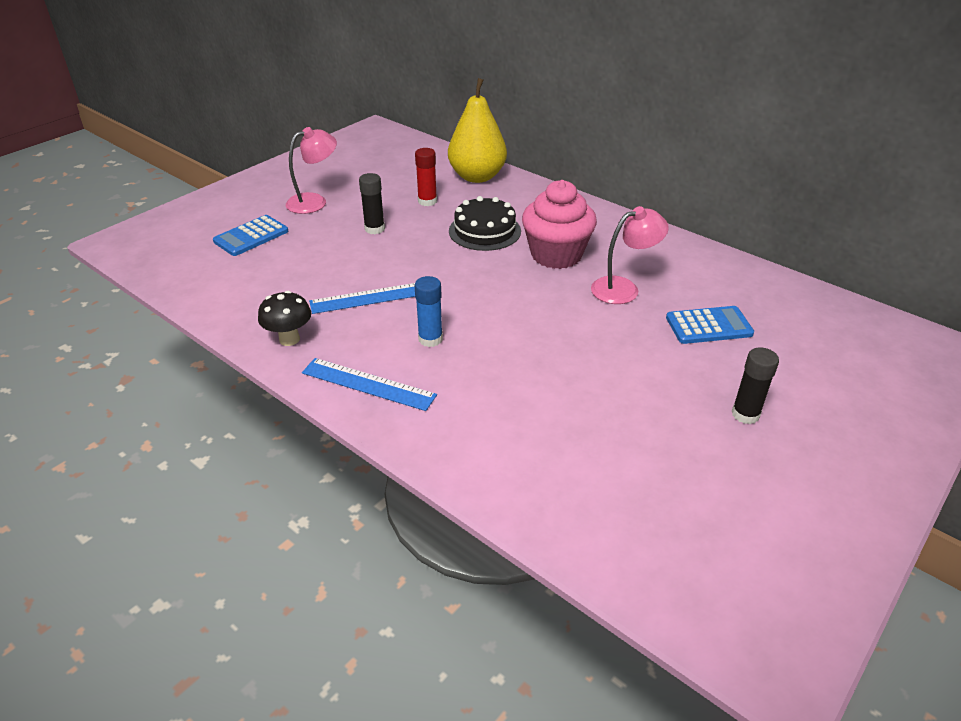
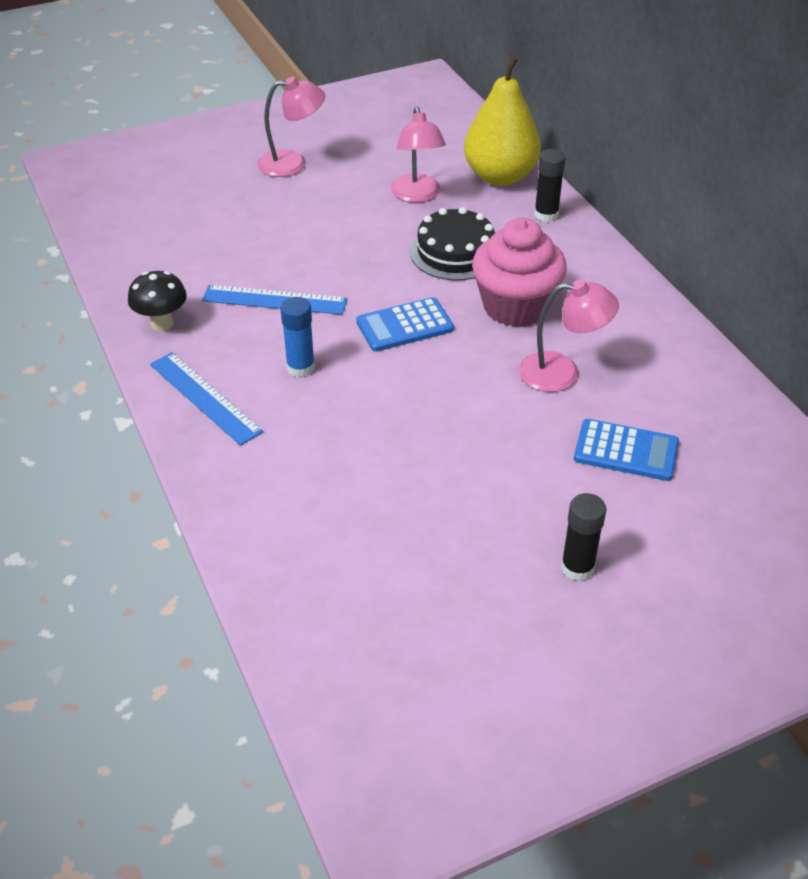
camera: 25 degrees right, 5 degrees up
(251, 236) = (200, 190): blue calculator -> blue calculator (404, 326)
(374, 229) = (334, 216): black glue stick -> black glue stick (546, 215)
(427, 201) = (417, 195): red glue stick -> pink lamp

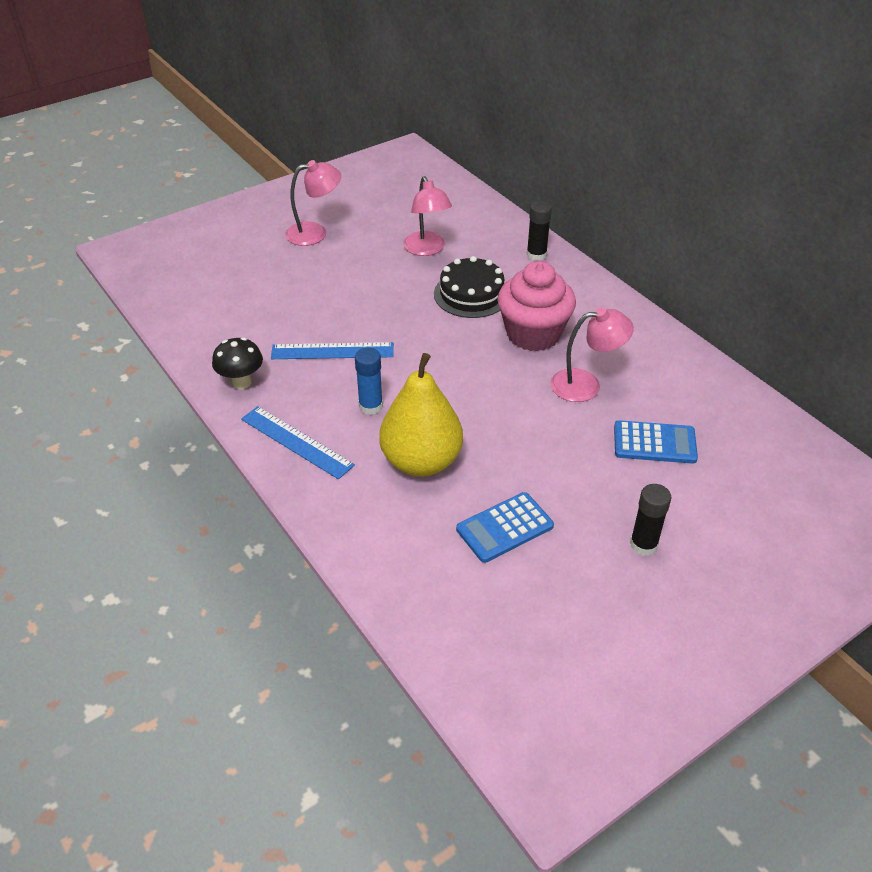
camera: 10 degrees left, 0 degrees up
(404, 326) = (447, 360): blue calculator -> blue calculator (504, 528)
(500, 176) = (490, 227): yellow pear -> yellow pear (421, 461)

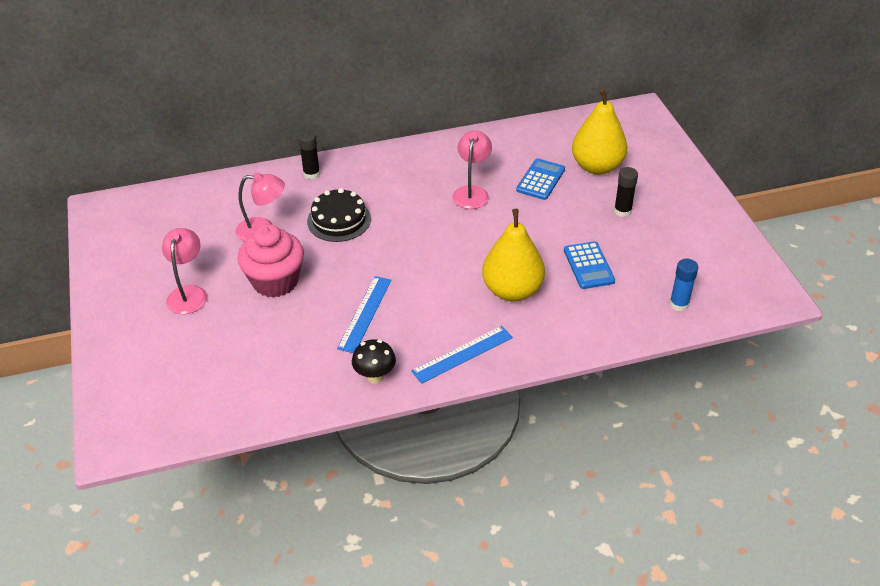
camera: 70 degrees left, 0 degrees up
(370, 406) = (442, 305): blue glue stick -> blue glue stick (679, 304)
(533, 334) = (405, 201): pink cupcake -> pink cupcake (275, 281)
(726, 497) = (597, 166): none -> yellow pear

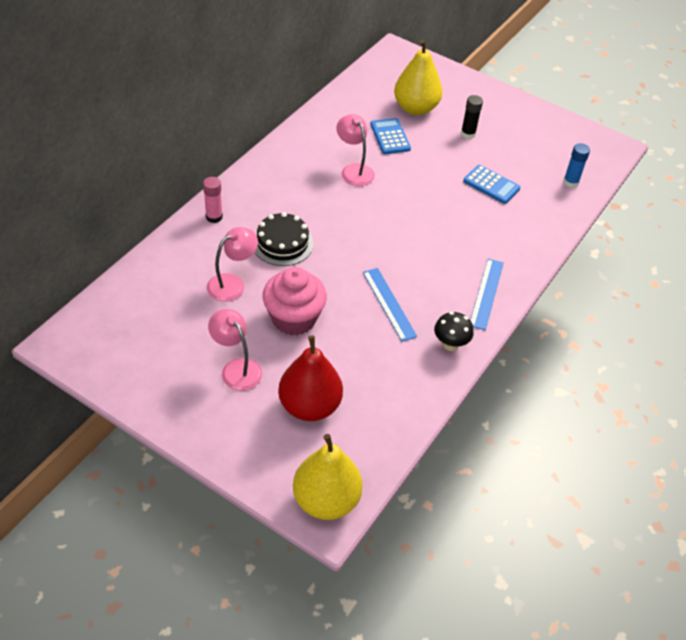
camera: 45 degrees left, 5 degrees up
(204, 353) = (309, 406): none -> red pear
(311, 174) = (214, 217): black glue stick -> pink glue stick
(512, 290) = (465, 229): yellow pear -> yellow pear (326, 500)

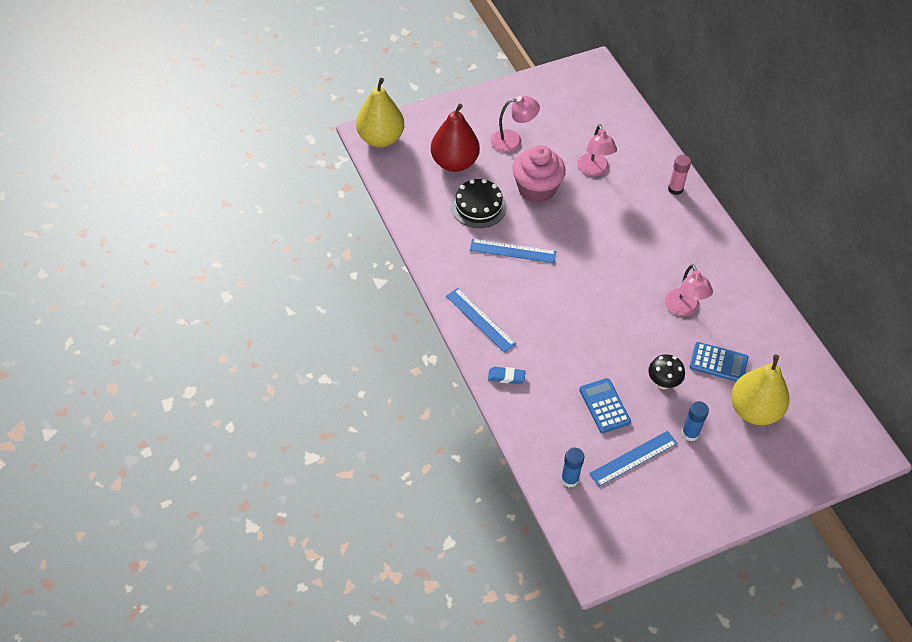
camera: 125 degrees right, 5 degrees up
(282, 243) = (619, 217): black cake -> black cake (478, 206)
(354, 170) = (683, 309): pink lamp -> pink lamp turned 75 degrees clockwise
(450, 344) = (448, 266): black mushroom -> black mushroom (663, 383)
(468, 134) = (690, 433): black glue stick -> blue glue stick
(491, 185) = (604, 406): blue calculator -> blue calculator turned 90 degrees clockwise
(519, 155) = (633, 458): none -> blue ruler
(524, 252) = (506, 377): none -> blue eraser

